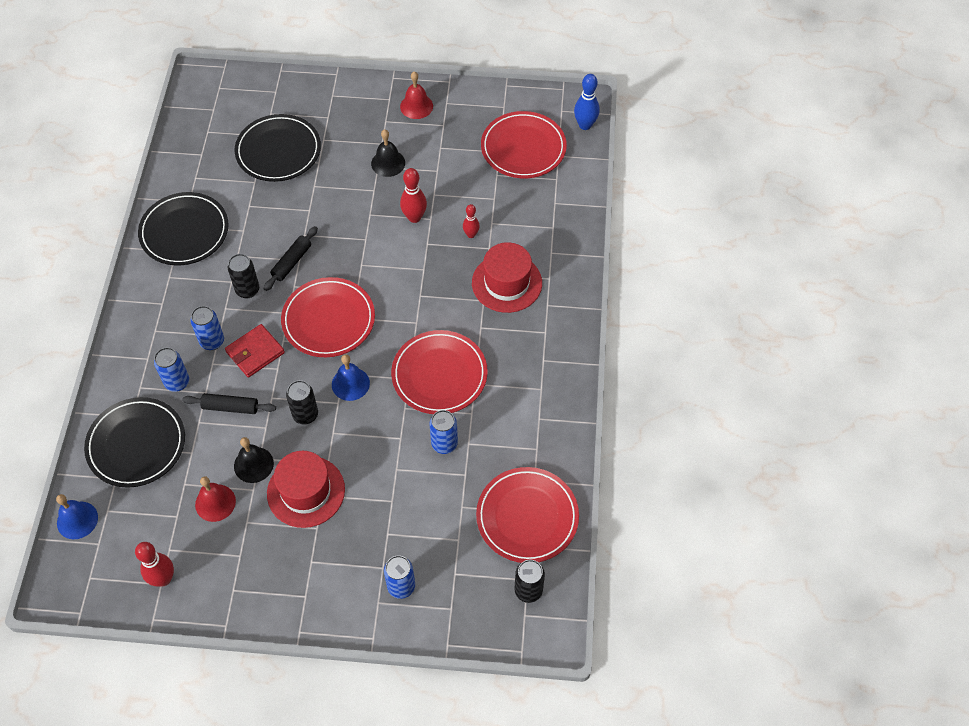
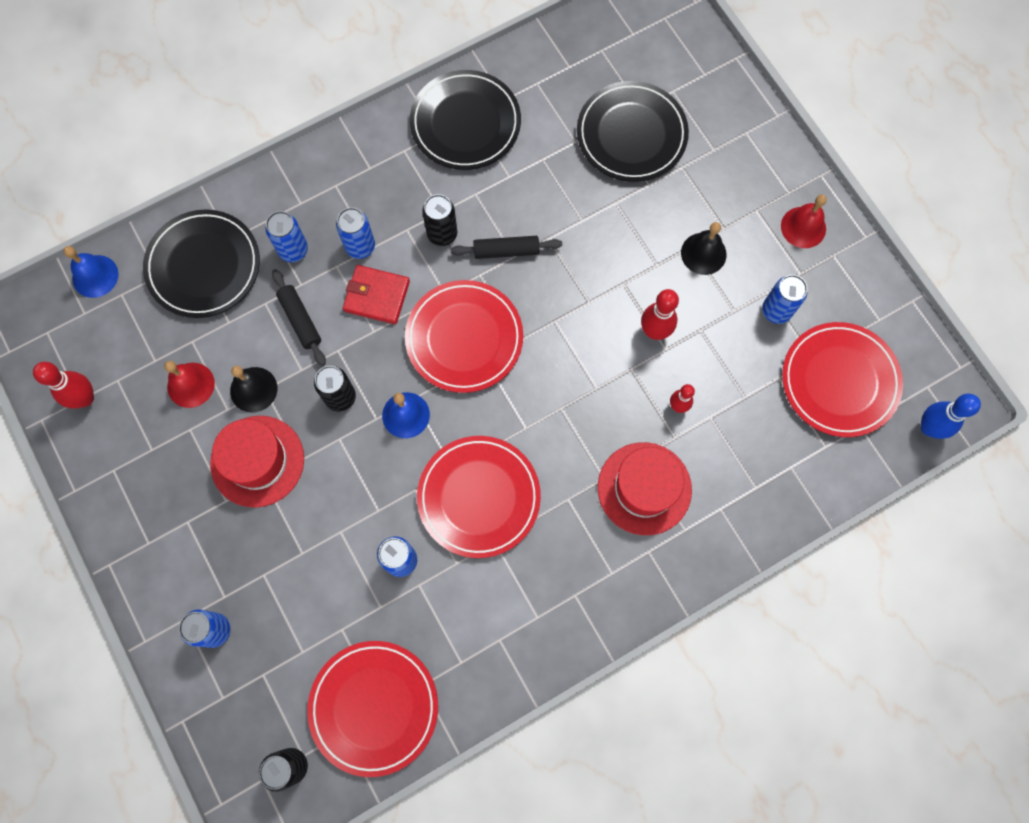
camera: 55 degrees right, 15 degrees up
(455, 151) = (776, 311): none -> blue can

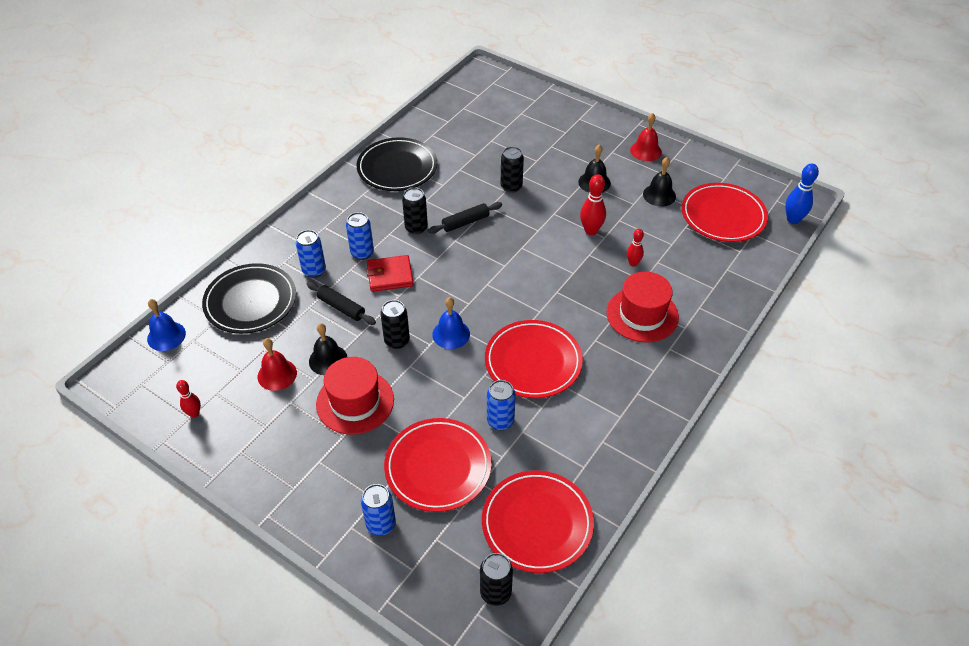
camera: 25 degrees left, 25 degrees down
(85, 398) = (194, 413): red bowling pin -> red bowling pin, size x0.63
(464, 338) = (466, 277): red plate -> red plate (438, 467)
(593, 215) = (511, 186): none -> black can
(631, 135) = (509, 141): black plate -> none
(776, 311) = (659, 195): blue can -> black bell

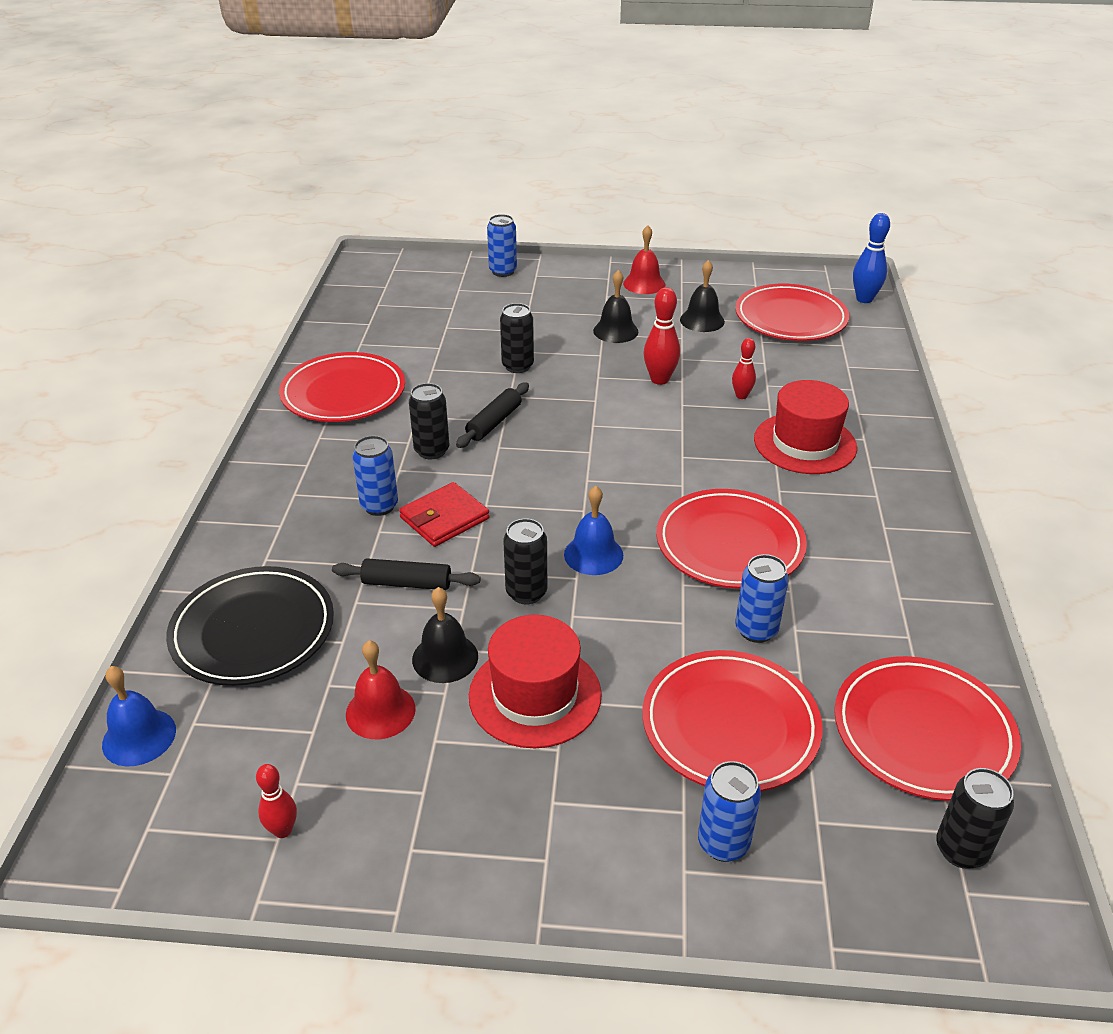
camera: 30 degrees left, 10 degrees down
(314, 271) = (324, 553): blue can -> blue can (503, 271)
(397, 168) = (343, 393): black plate -> red plate

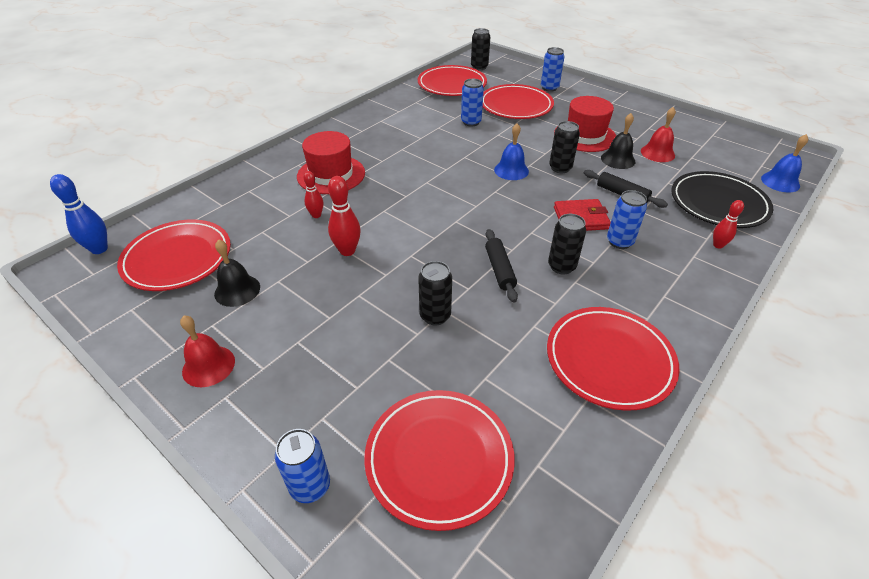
camera: 145 degrees left, 5 degrees up
(283, 830) = (710, 136): red bowling pin -> red bowling pin (718, 245)
(494, 422) = (499, 270): black rolling pin -> black rolling pin turned 75 degrees counterclockwise
(615, 331) = (315, 315): black bell -> none
(729, 544) = (440, 150): red plate -> red plate (439, 459)

